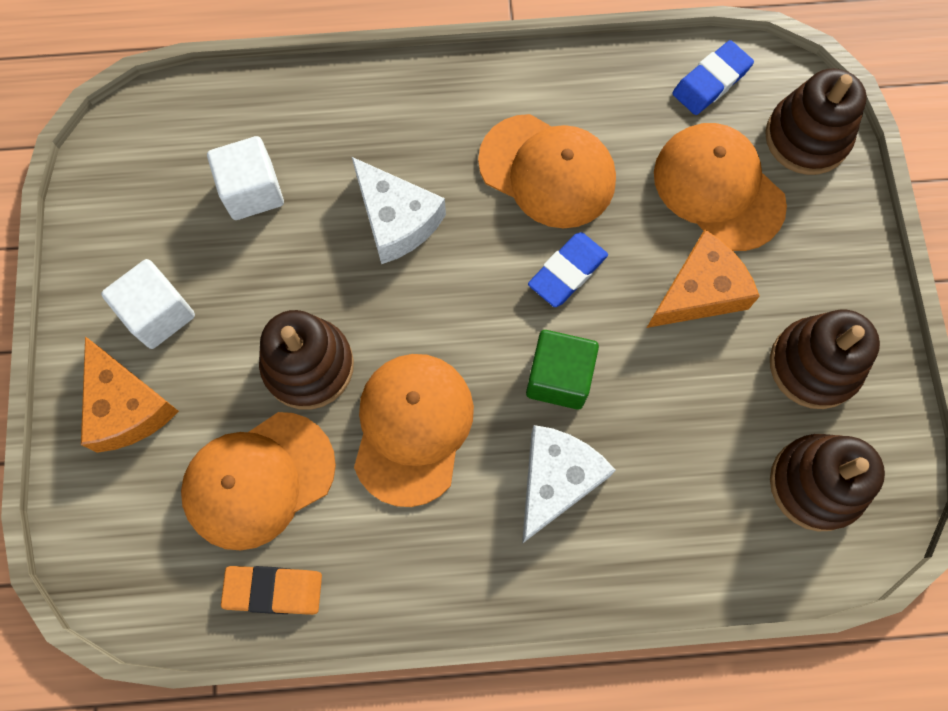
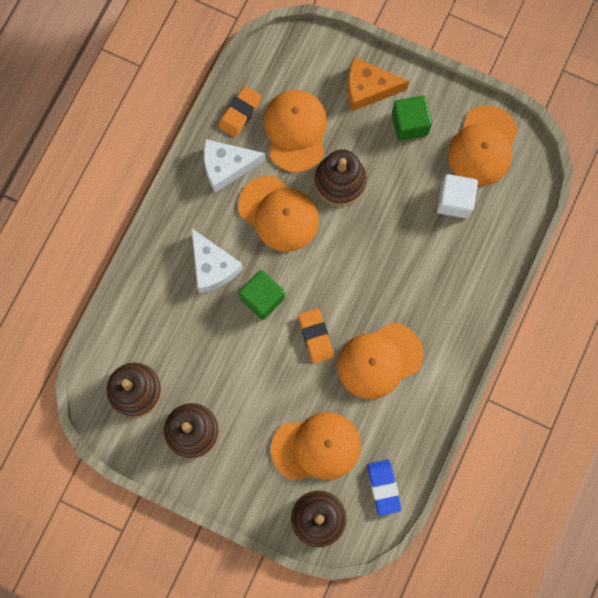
camera: 120 degrees right, 5 degrees up
(144, 195) = (483, 146): none -> orange cap
(158, 314) = (409, 124): white cube -> green cube
(396, 220) = (396, 265): white cheese -> white cheese (227, 167)
(567, 272) = (315, 336): blue eraser -> orange eraser
(699, 291) = (265, 398): orange cheese -> none

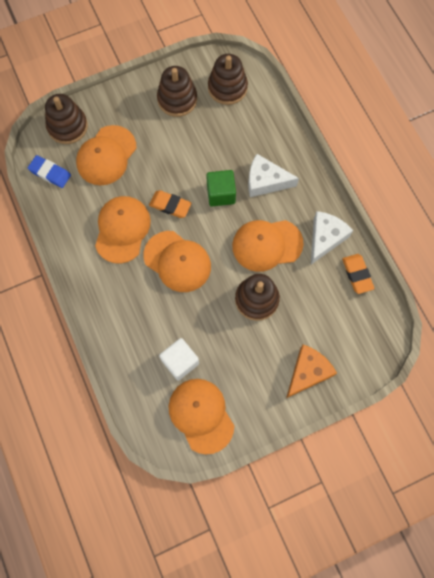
camera: 130 degrees right, 5 degrees down
(296, 131) = (315, 299): orange cap -> orange cap (177, 261)
(409, 124) = (259, 378): green cube -> none

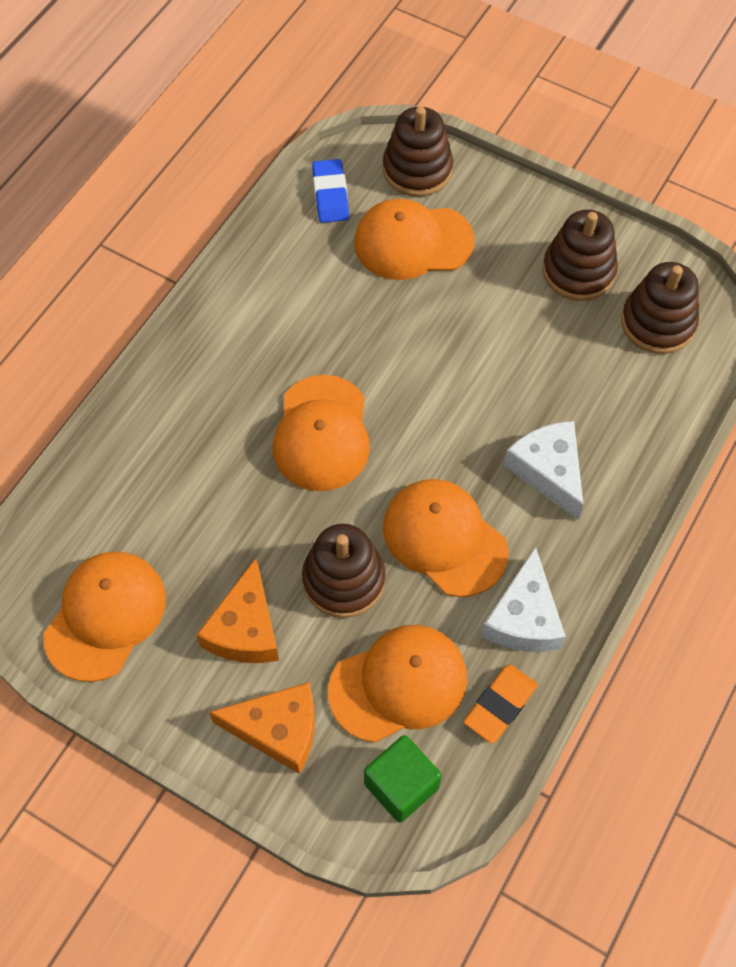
camera: 55 degrees right, 10 degrees down
(122, 229) = (316, 333): orange cap -> orange cap (398, 684)
(170, 205) = (402, 369): orange eraser -> none
(180, 362) = (168, 535): white cube -> none
(221, 194) = (476, 423): green cube -> green cube (401, 785)
(250, 356) = (245, 628): none -> orange cheese
(325, 238) = (524, 617): white cheese -> white cheese turned 105 degrees clockwise

